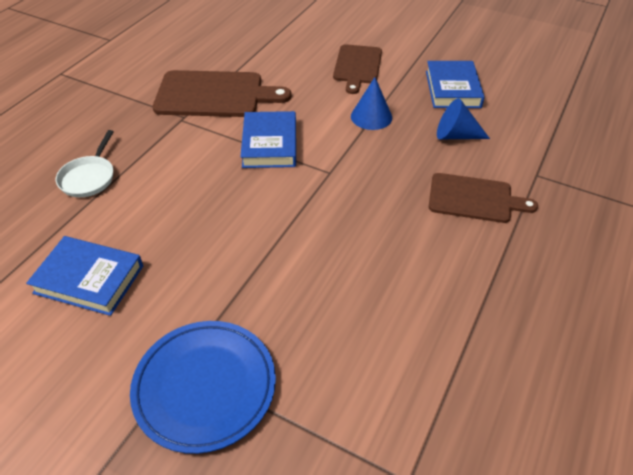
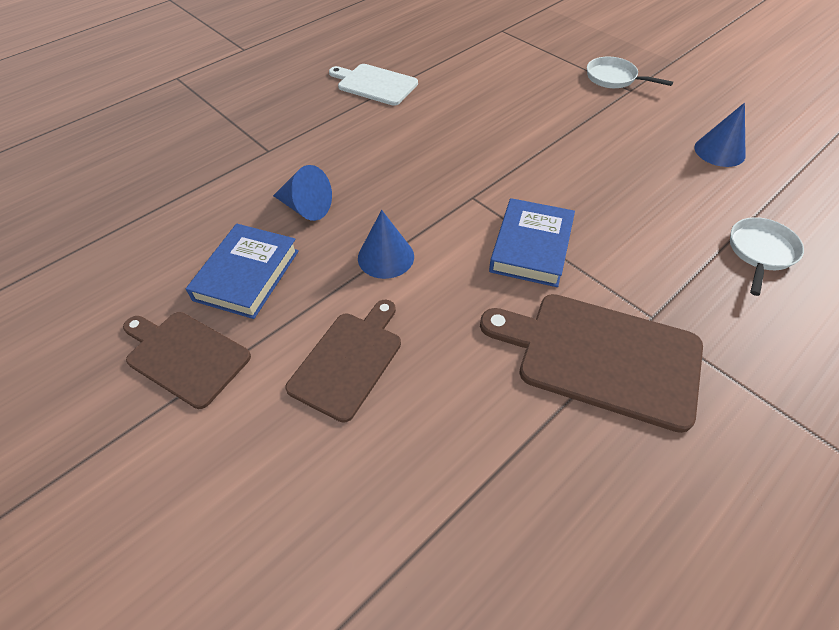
camera: 160 degrees left, 5 degrees up
(89, 279) = (719, 151): blue book -> blue cone
(205, 387) = (614, 78): blue plate -> white pan
(474, 198) = (347, 143): brown cutting board -> brown cutting board (185, 356)
(512, 288) = (375, 84): none -> white cutting board

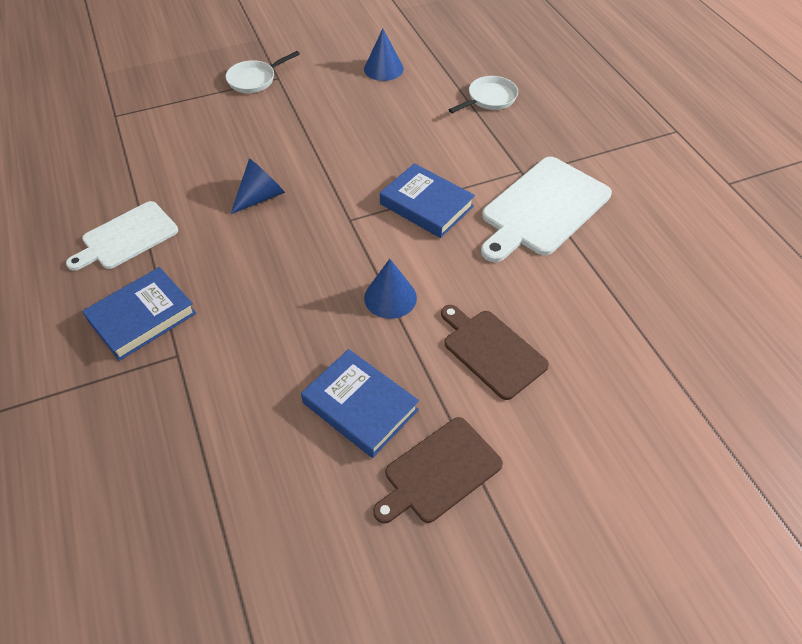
camera: 70 degrees left, 0 degrees up
(298, 121) = (142, 317): none -> blue book
(305, 207) = (291, 341): blue cone -> blue cone (261, 197)
(601, 357) = (543, 209): brown cutting board -> white cutting board
(760, 252) = (489, 98): white pan -> white pan turned 90 degrees clockwise

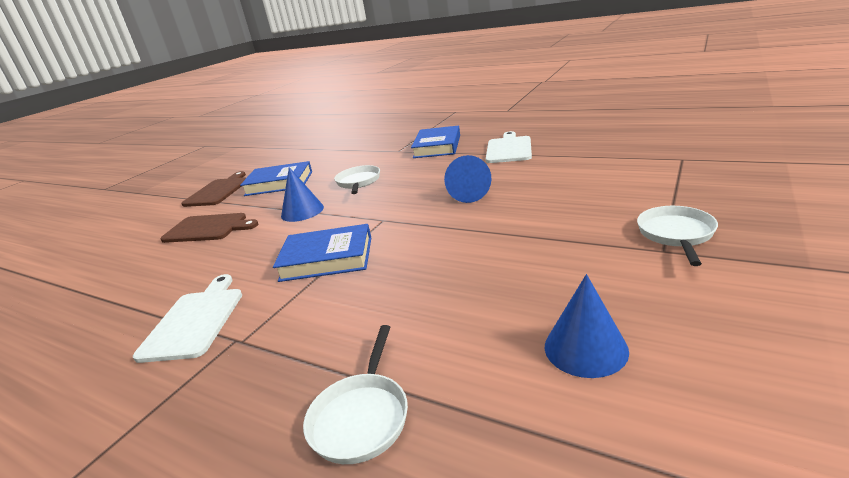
camera: 145 degrees right, 25 degrees down
(296, 310) = (358, 182): none -> white pan
(543, 209) = (195, 321): white cutting board -> white cutting board, size x0.66

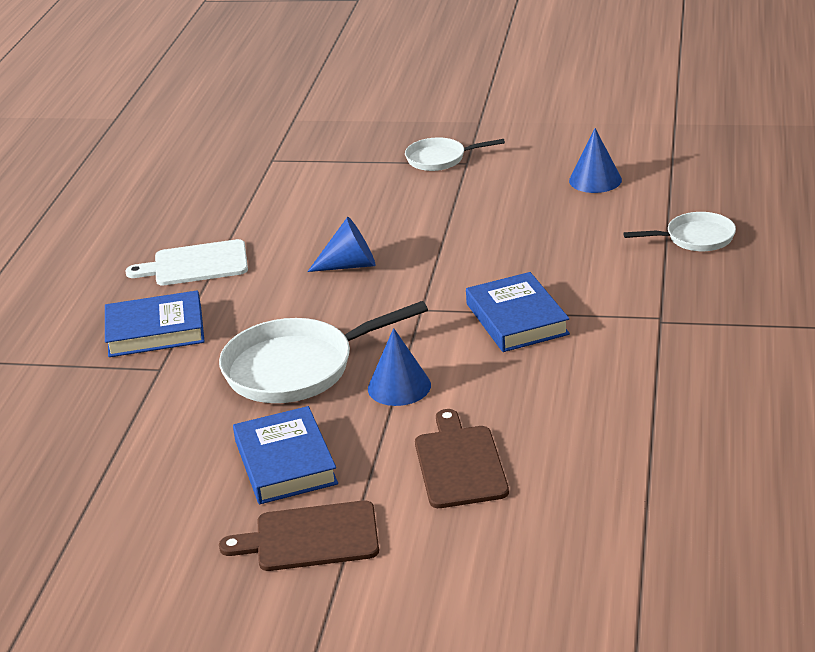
camera: 110 degrees left, 5 degrees up
(195, 321) = (650, 359): white cutting board -> none
(358, 182) = (297, 368): white pan -> white pan, size x1.77

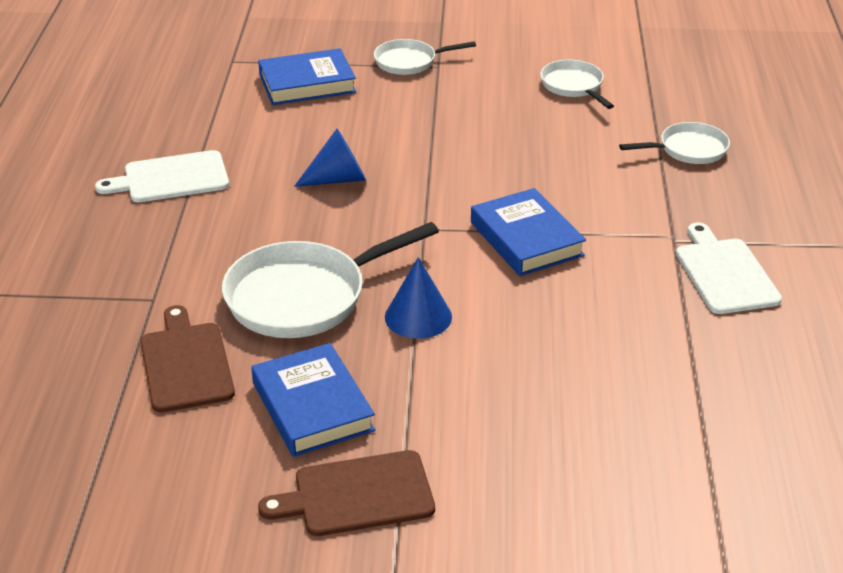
camera: 10 degrees left, 5 degrees up
(155, 331) = (140, 255): blue book -> blue book (307, 83)
(459, 464) = (500, 404): brown cutting board -> brown cutting board (186, 364)
(595, 180) = (573, 86): blue cone -> white pan
(703, 351) = (724, 273): none -> white cutting board

